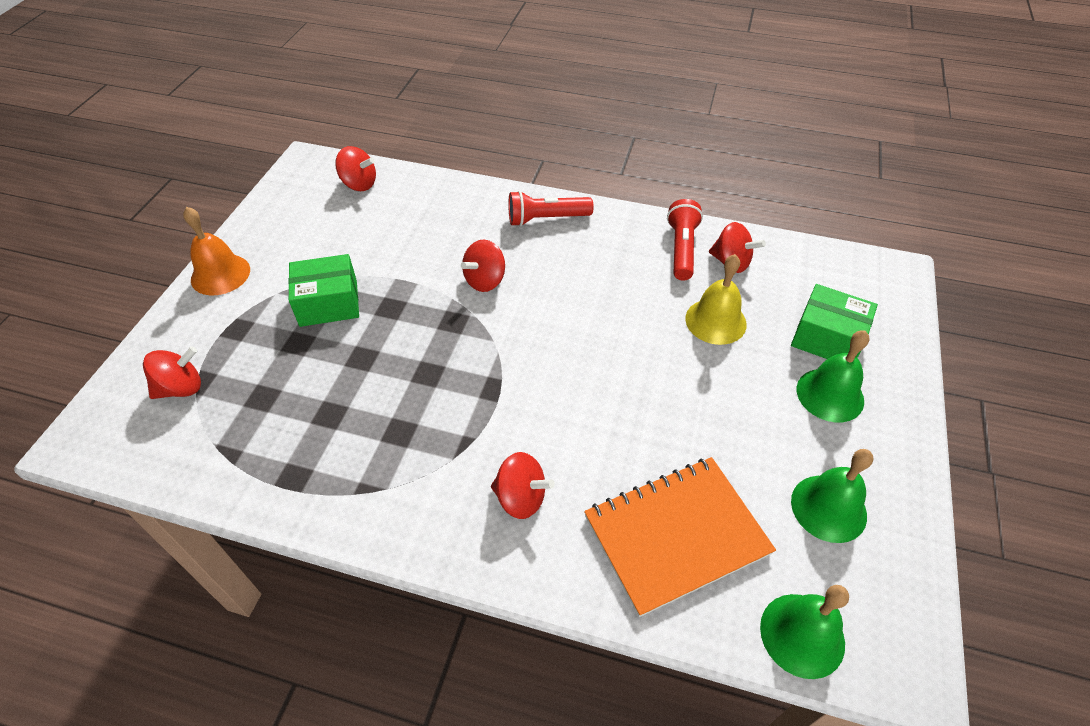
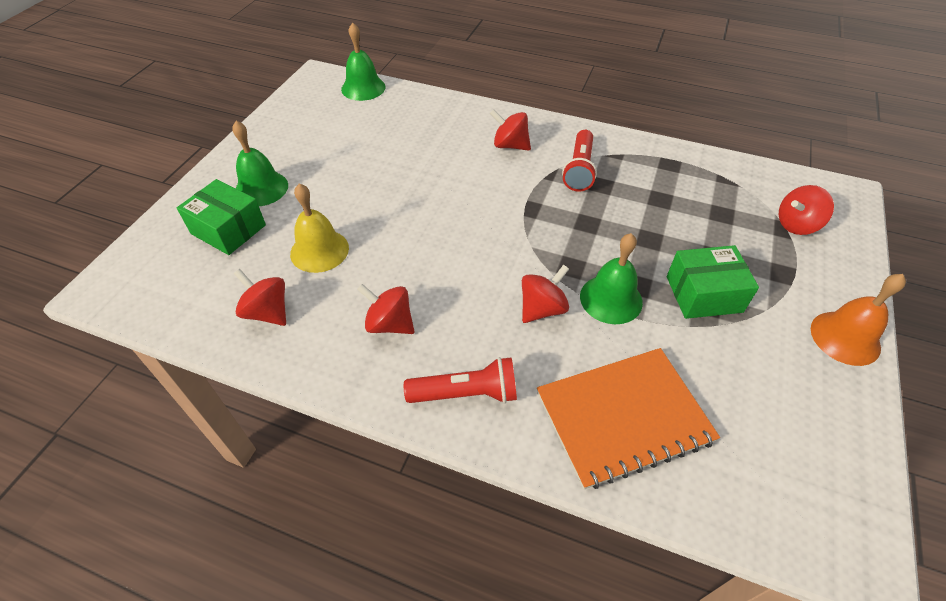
camera: 175 degrees left, 0 degrees up
(359, 184) = (744, 487): red spinning top -> red spinning top (389, 324)
(676, 535) = (414, 124): orange notebook -> orange notebook (623, 417)
(681, 249) = (313, 334): red flashlight -> red flashlight (579, 169)
(828, 508) = (312, 130): green bell -> green bell (611, 299)

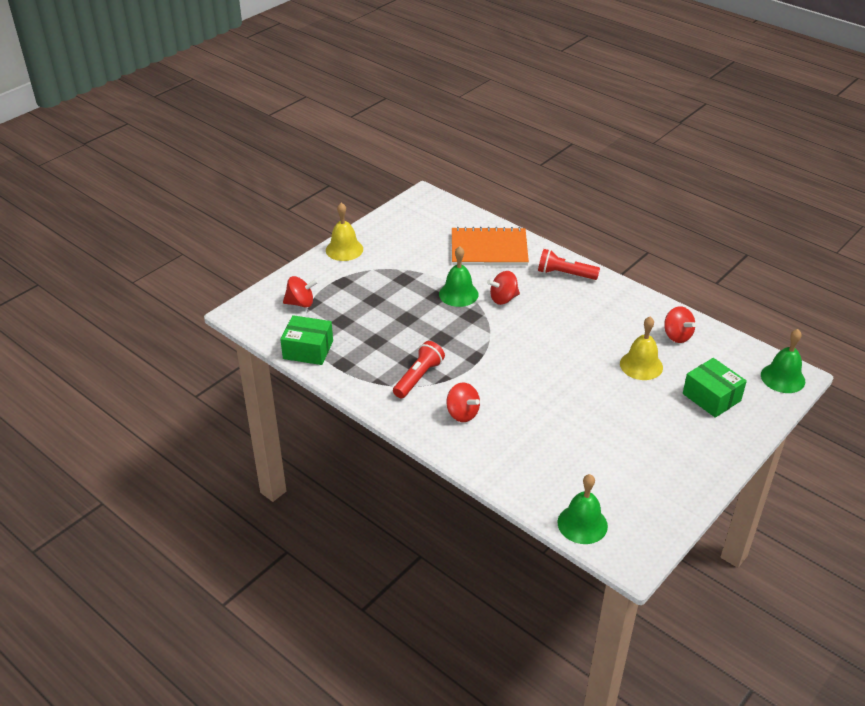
camera: 160 degrees left, 10 degrees down
(261, 188) = (688, 426): green bell -> green bell (782, 378)
(389, 324) = (599, 312): red spinning top -> none
(703, 294) = (401, 283): green box -> green box (308, 350)
(845, 337) = (344, 249): orange bell -> yellow bell

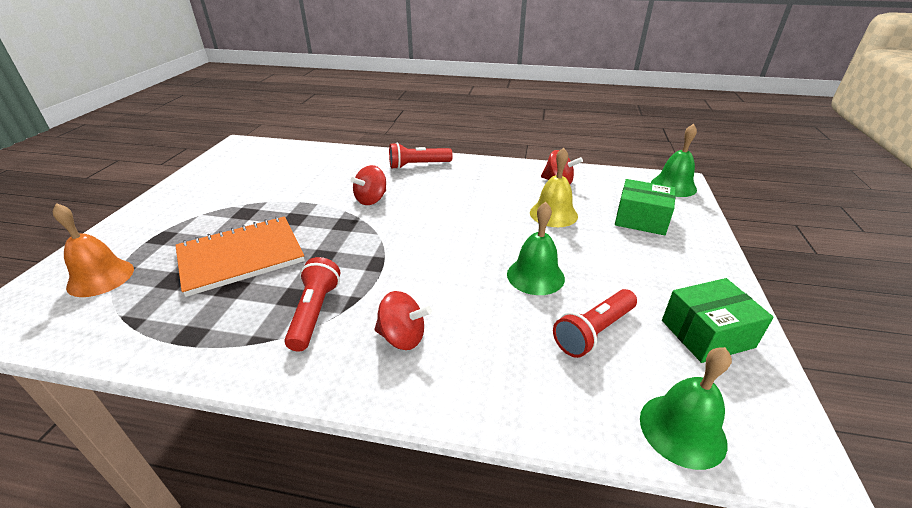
camera: 30 degrees left, 5 degrees down
(300, 303) = (100, 277): red spinning top -> orange bell
(308, 350) = (123, 335): green box -> green box (707, 334)
(344, 249) = (156, 205): yellow bell -> none
(458, 294) = (318, 209): green bell -> green bell (535, 276)
(489, 249) = (329, 166): orange notebook -> orange notebook (241, 257)
(584, 458) = (594, 332): none -> red flashlight

